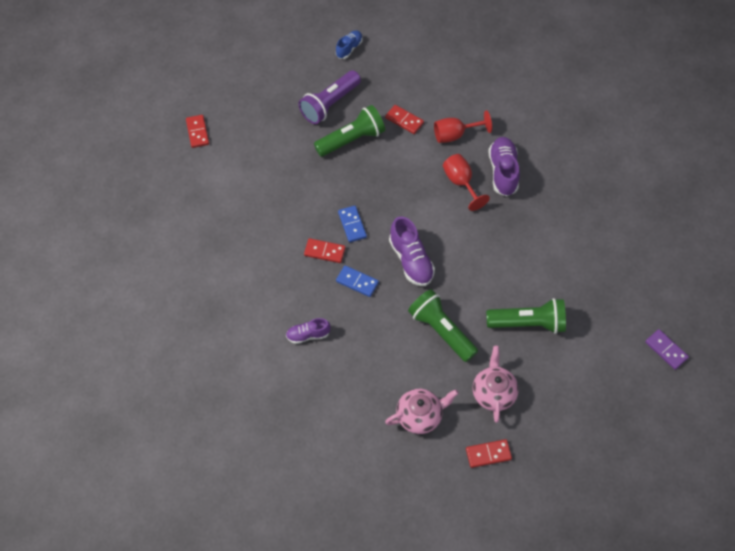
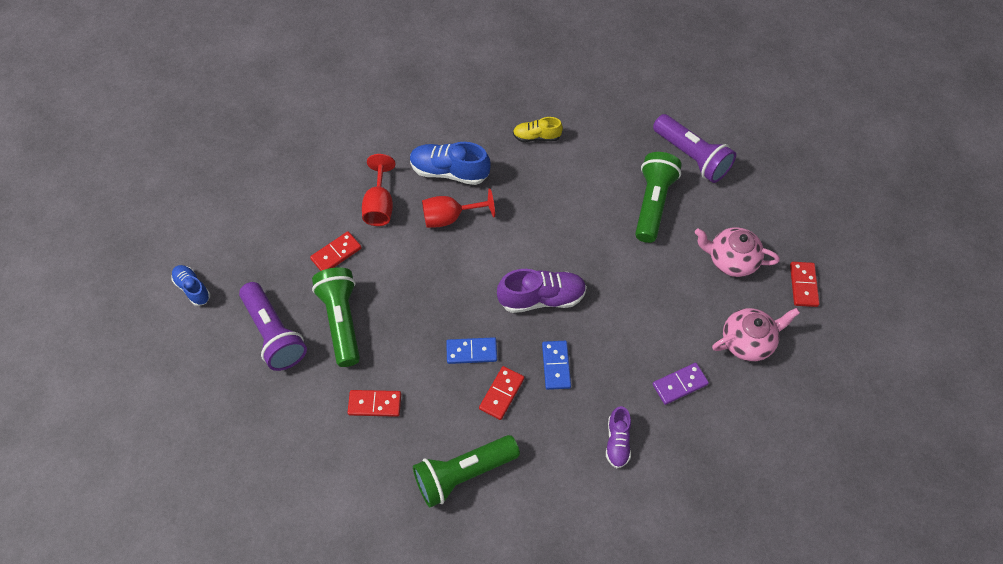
camera: 75 degrees left, 0 degrees up
(197, 132) = (248, 523): red domino -> red domino (375, 404)
(357, 282) = (556, 366): blue domino -> blue domino turned 45 degrees counterclockwise
(420, 416) = (748, 341): pink teapot -> pink teapot turned 75 degrees clockwise
(441, 331) = (643, 291): green flashlight -> green flashlight (463, 474)
(503, 172) = (449, 172): purple shoe -> blue shoe
(562, 224) = (536, 137): none -> yellow shoe
(589, 346) = (691, 157): none -> purple flashlight
(666, 350) = (709, 95): purple domino -> purple domino (680, 384)

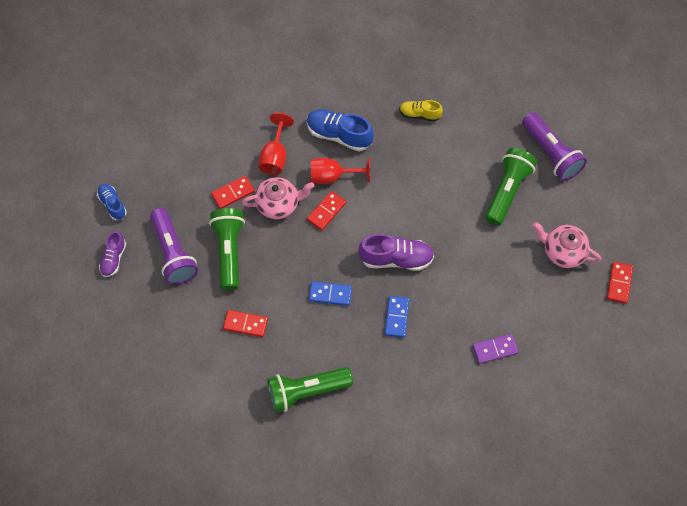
camera: 10 degrees right, 5 degrees up
(502, 394) = (348, 333): red domino -> red domino (326, 211)
(617, 441) = (434, 387): purple shoe -> purple shoe (114, 258)
(748, 341) = (560, 323): pink teapot -> pink teapot (278, 204)

